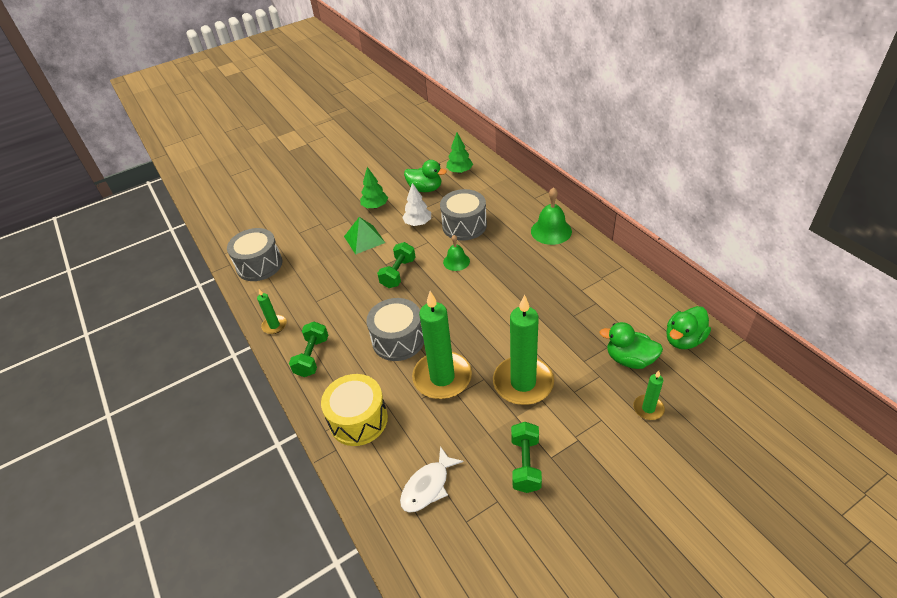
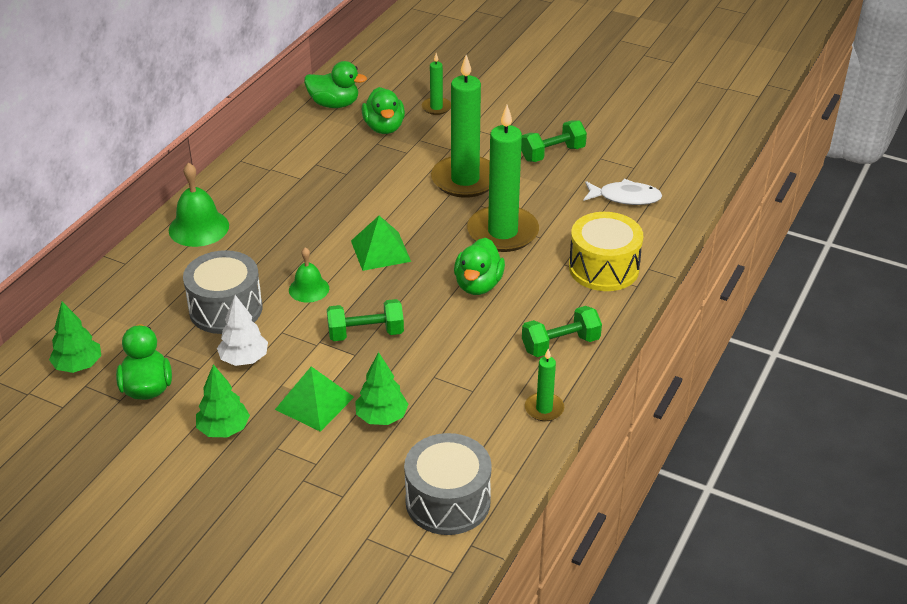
camera: 125 degrees left, 5 degrees down
(332, 260) = (381, 417): none -> green tree
(398, 340) = (478, 285): grey drum -> green duck
(469, 304) = (380, 251): none -> green pyramid

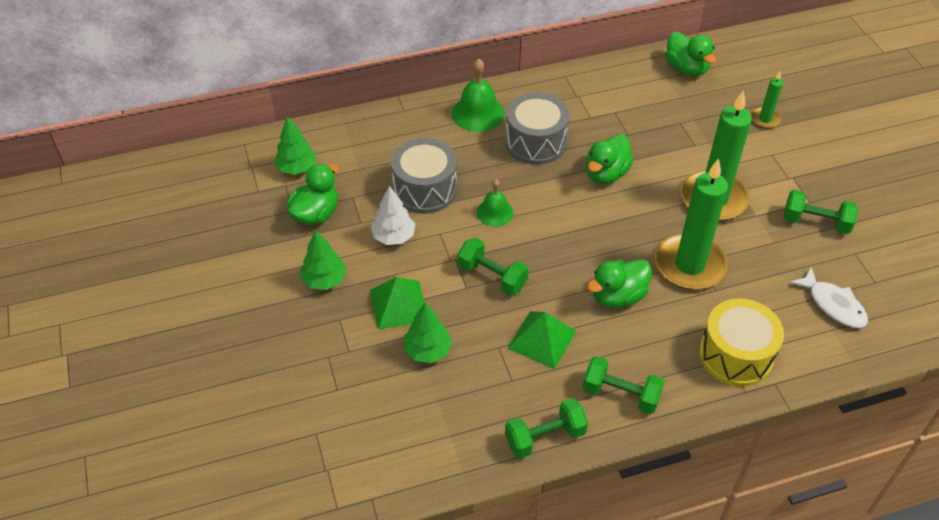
camera: 45 degrees right, 10 degrees up
(380, 251) = (579, 216): green pyramid -> green pyramid (542, 339)
(384, 127) = (701, 112): green duck -> green duck (606, 174)
(448, 501) = (395, 452): grey drum -> grey drum (535, 142)
(544, 409) = (545, 437): green candle -> green dumbbell

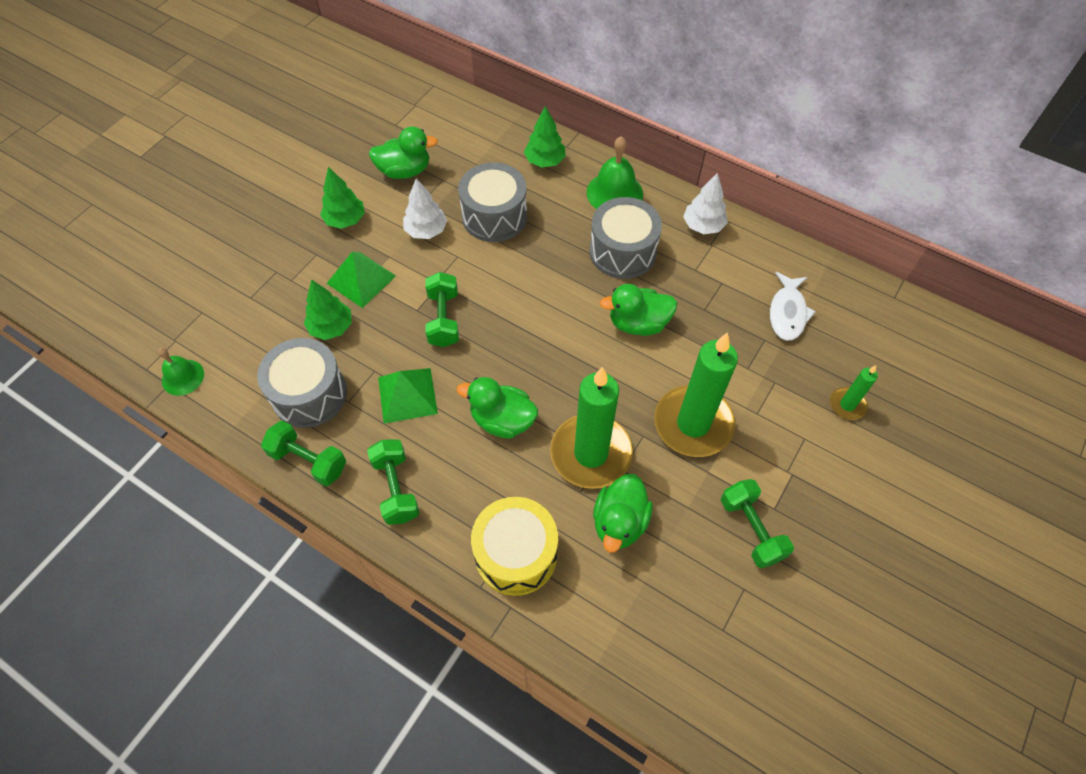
camera: 50 degrees right, 10 degrees up
(296, 168) = (439, 129): green tree -> green tree (545, 161)
(480, 402) = (309, 394): none -> grey drum
(495, 212) = (514, 276): green bell -> green bell (183, 377)
(557, 89) = (703, 226): none -> white tree
(686, 69) = (842, 301): green duck -> green duck (619, 522)
(833, 305) = (655, 606): white fish -> white fish (787, 313)

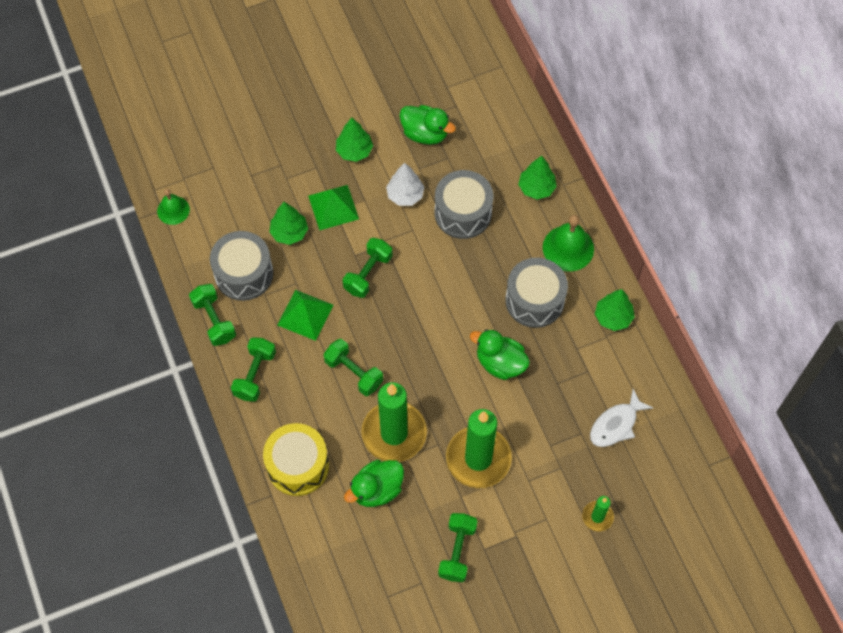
camera: 35 degrees right, 5 degrees up
(502, 420) = (354, 373): green duck -> green dumbbell
(703, 226) = (613, 317): white tree -> green tree

